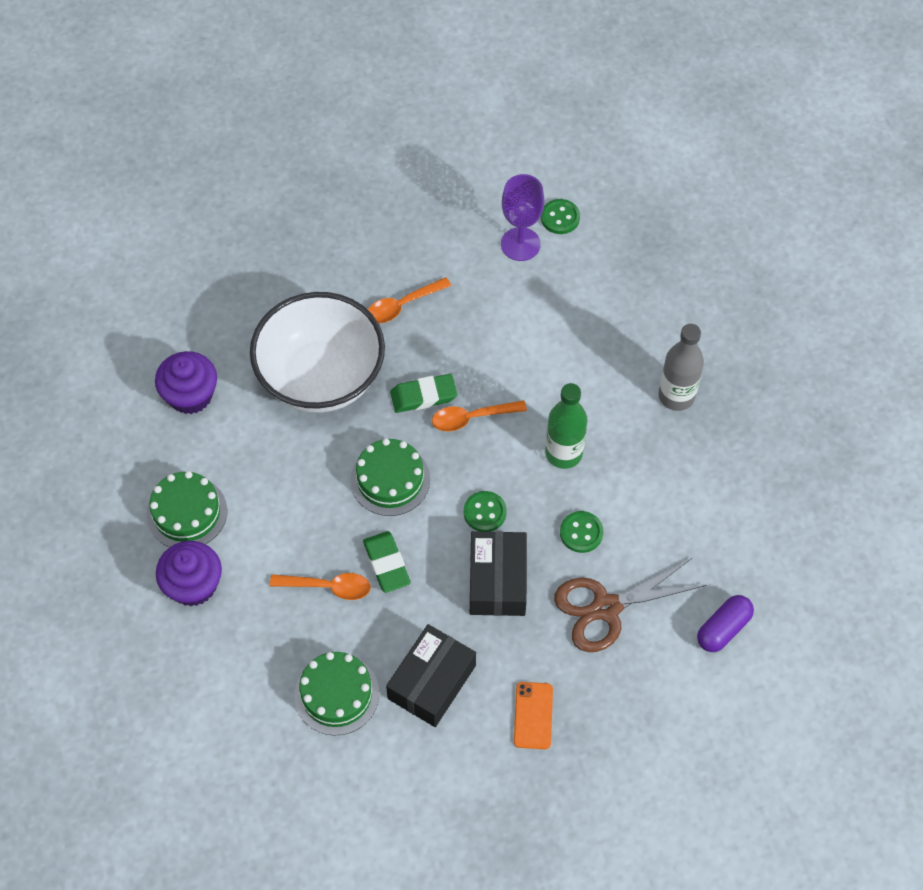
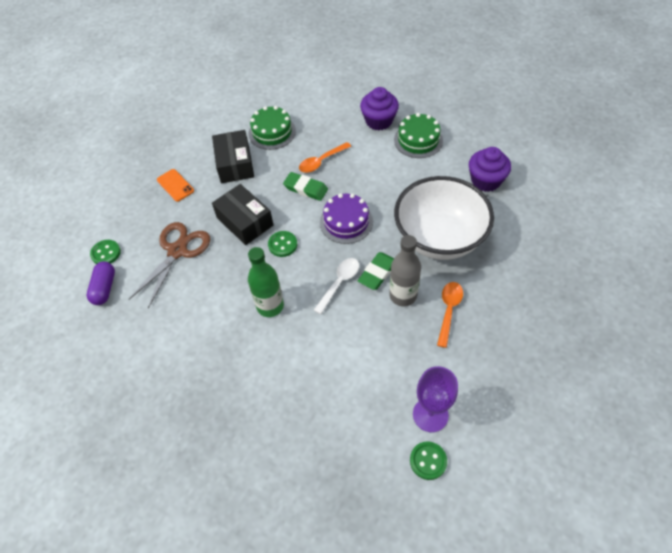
camera: 140 degrees right, 5 degrees down
(390, 480) = (346, 222): green cake -> purple cake
(471, 418) = (339, 283): orange spoon -> white spoon
(581, 533) = (222, 274): green button -> green button (106, 253)
(676, 396) = (233, 396): grey bottle -> grey bottle (403, 295)

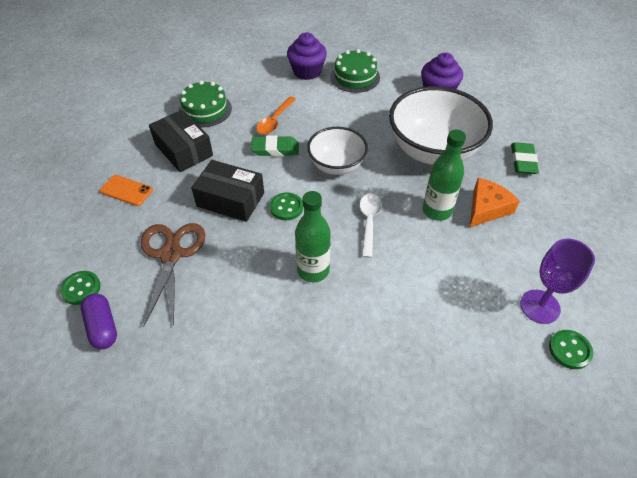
camera: 30 degrees left, 5 degrees down
(346, 222) = (336, 165): purple cake -> white bowl
(377, 273) = (399, 199): green eraser -> green eraser (523, 161)
(403, 295) = (437, 211): grey bottle -> green bottle
(449, 310) = (487, 208): orange spoon -> orange cheese

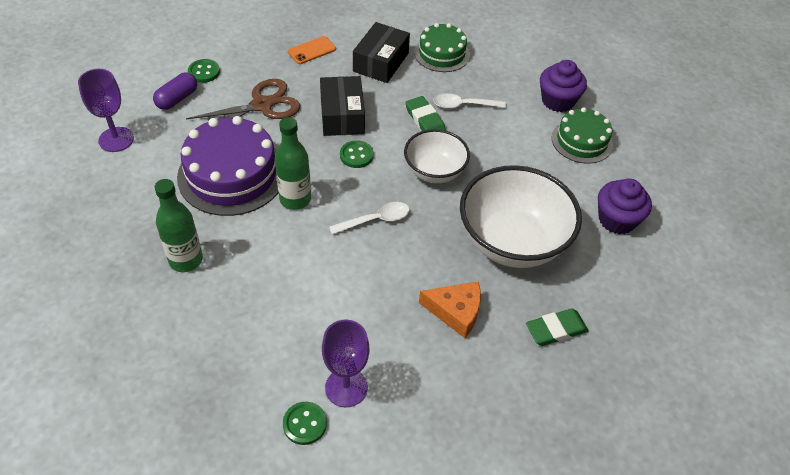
camera: 60 degrees right, 0 degrees up
(121, 410) = (116, 139): none -> purple goblet
(126, 190) = (312, 50): orange phone -> orange phone turned 60 degrees clockwise
(249, 311) = (232, 174): none -> purple cake
(275, 121) = (463, 105): orange spoon -> white spoon
(437, 211) = (424, 269): green bottle -> green bottle (186, 260)

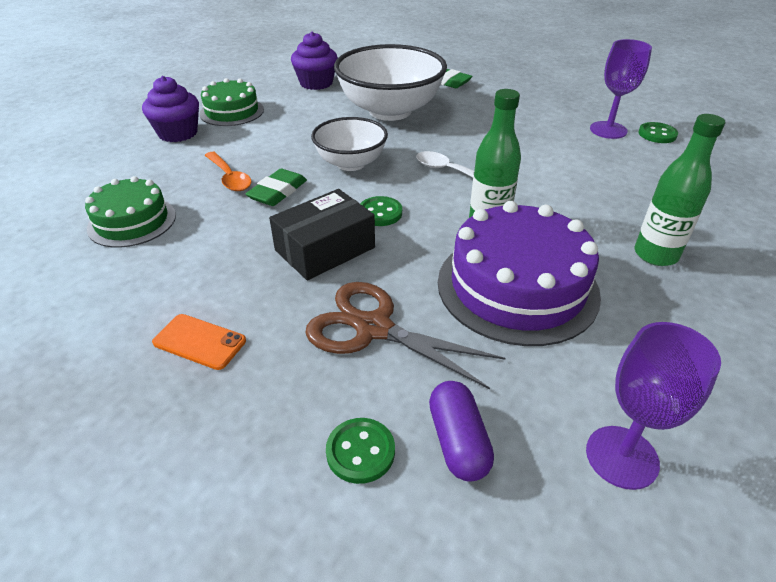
camera: 120 degrees left, 10 degrees down
(177, 99) = (458, 441): purple capsule -> purple capsule turned 75 degrees clockwise
(381, 62) = (185, 262): black box -> none
(456, 311) = (485, 113): orange cheese -> none
(463, 105) = (229, 178): white spoon -> orange spoon

